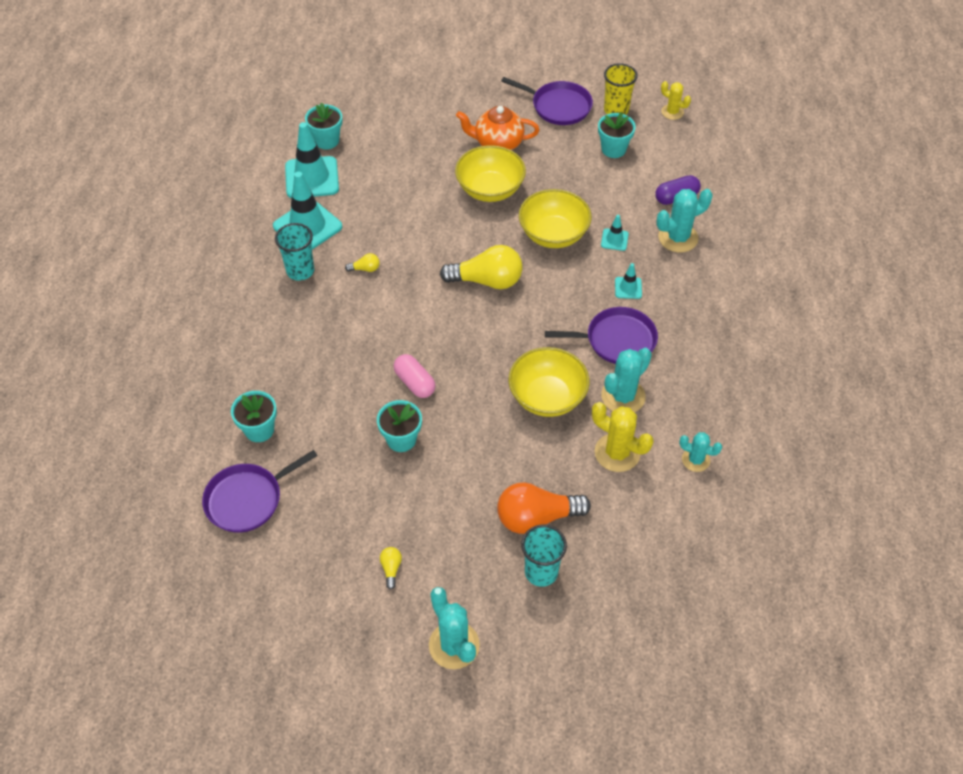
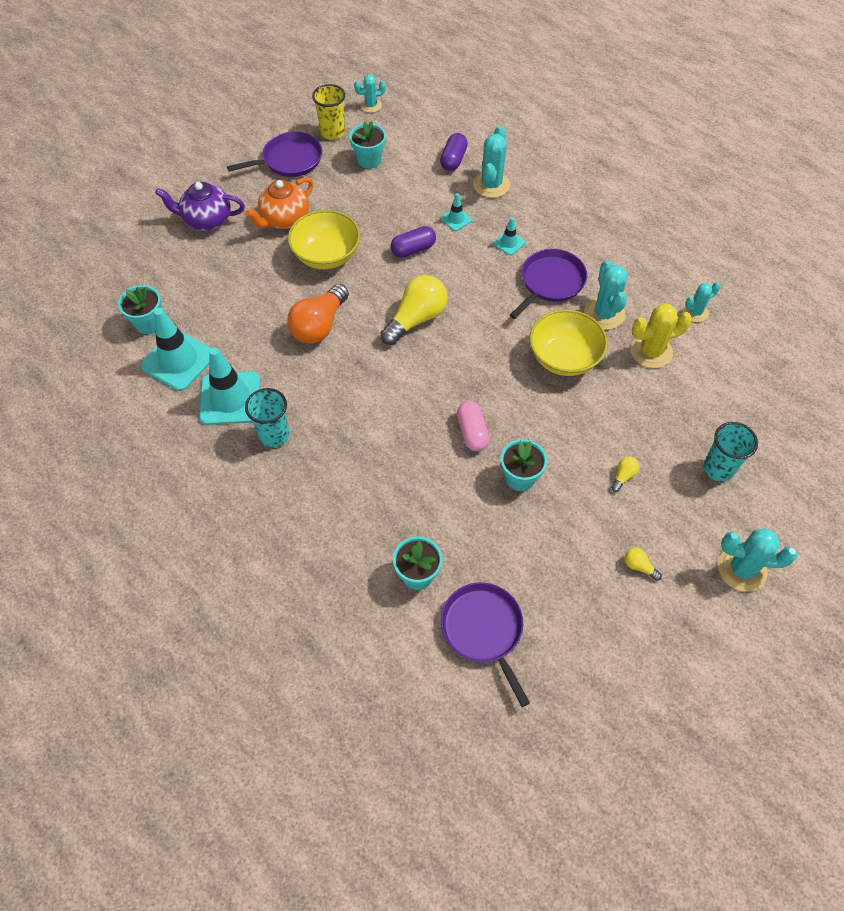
camera: 50 degrees left, 5 degrees up
(247, 499) = (483, 630): purple pan -> purple pan turned 150 degrees clockwise
(365, 269) = (320, 388): yellow light bulb -> yellow light bulb (623, 476)
(414, 383) = (472, 432): pink capsule -> pink capsule turned 75 degrees clockwise
(449, 104) = (206, 220): none -> purple teapot
(536, 517) = (668, 438): orange light bulb -> orange light bulb (319, 325)
(553, 234) = (413, 249): yellow bowl -> purple capsule
(672, 112) = (371, 106): yellow cactus -> turquoise cactus

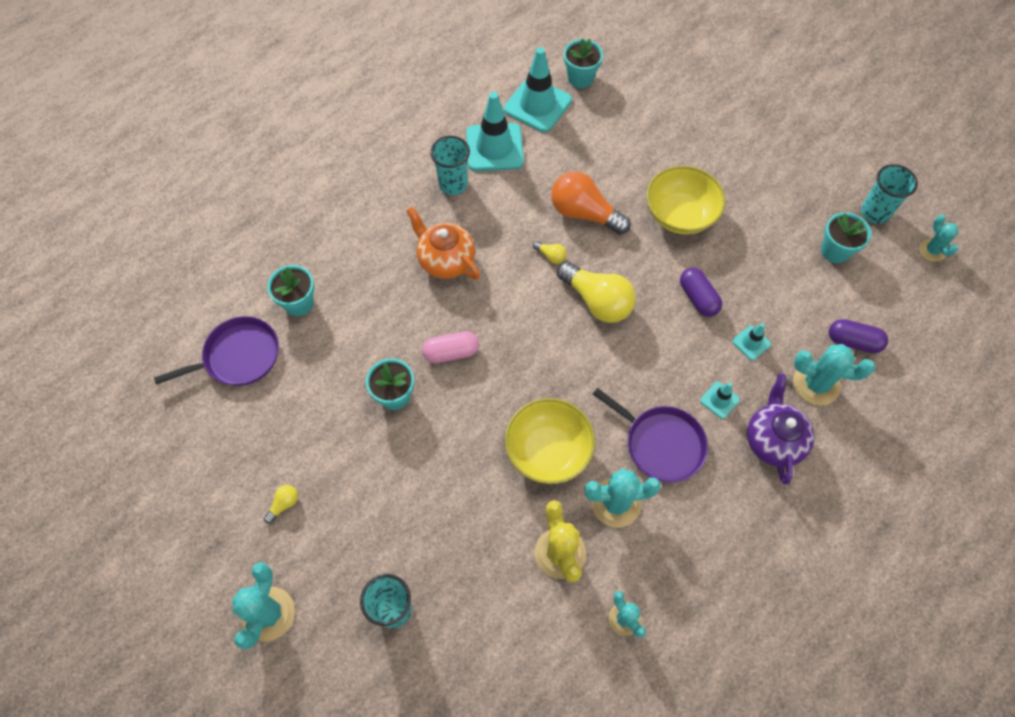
camera: 90 degrees right, 5 degrees up
(206, 220) = (718, 108): purple teapot -> purple teapot (773, 440)
(284, 219) = (728, 174): orange teapot -> orange teapot (445, 260)
(289, 160) = (820, 173): purple pan -> none
(332, 132) = (875, 212): yellow cup -> turquoise cup
(623, 476) = (390, 500): yellow light bulb -> yellow light bulb (550, 256)

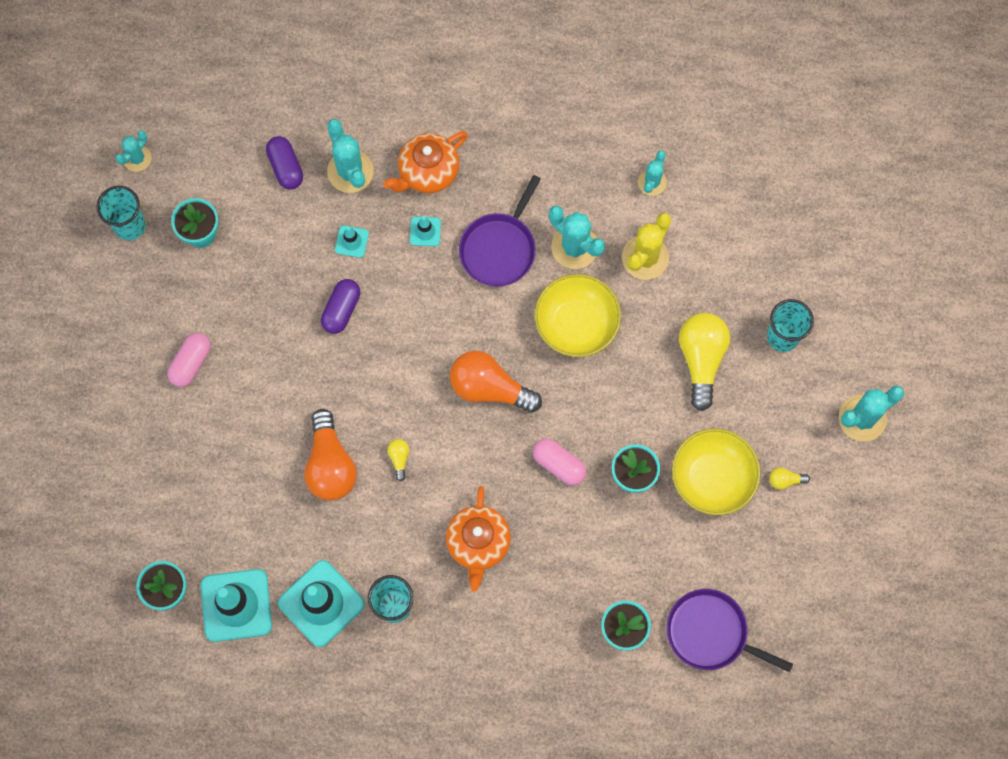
camera: 130 degrees left, 10 degrees up
(551, 350) = (490, 388): none -> orange light bulb
(597, 301) = (412, 387): yellow light bulb -> yellow light bulb (701, 359)
(661, 444) = (499, 248): purple pan -> purple pan turned 150 degrees counterclockwise
(680, 215) = (265, 382): yellow bowl -> yellow bowl (712, 478)
(732, 183) = (191, 363): none -> pink capsule
(773, 440) = (427, 172): purple teapot -> orange teapot

